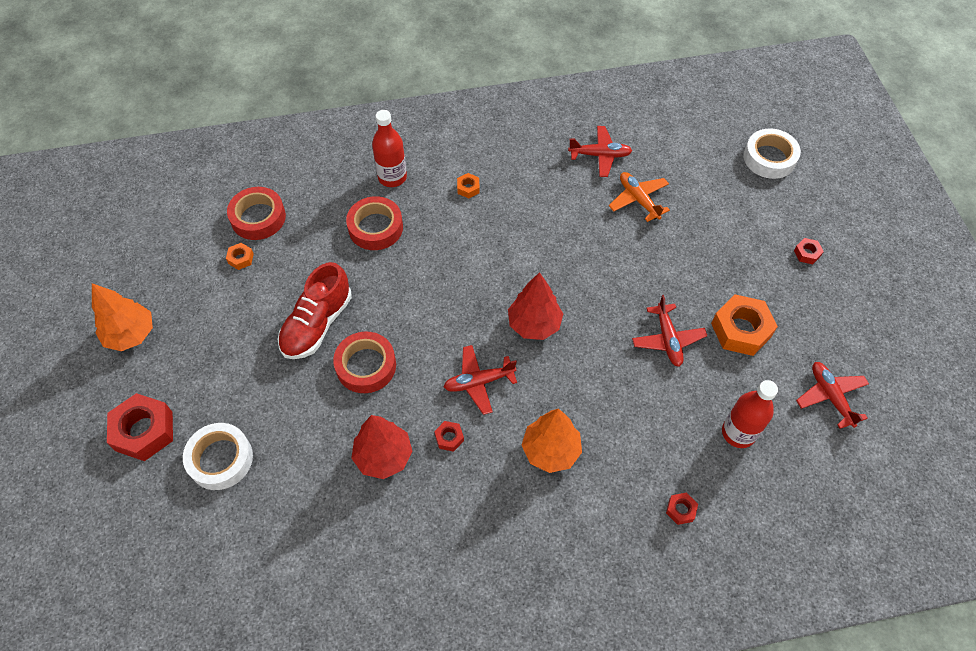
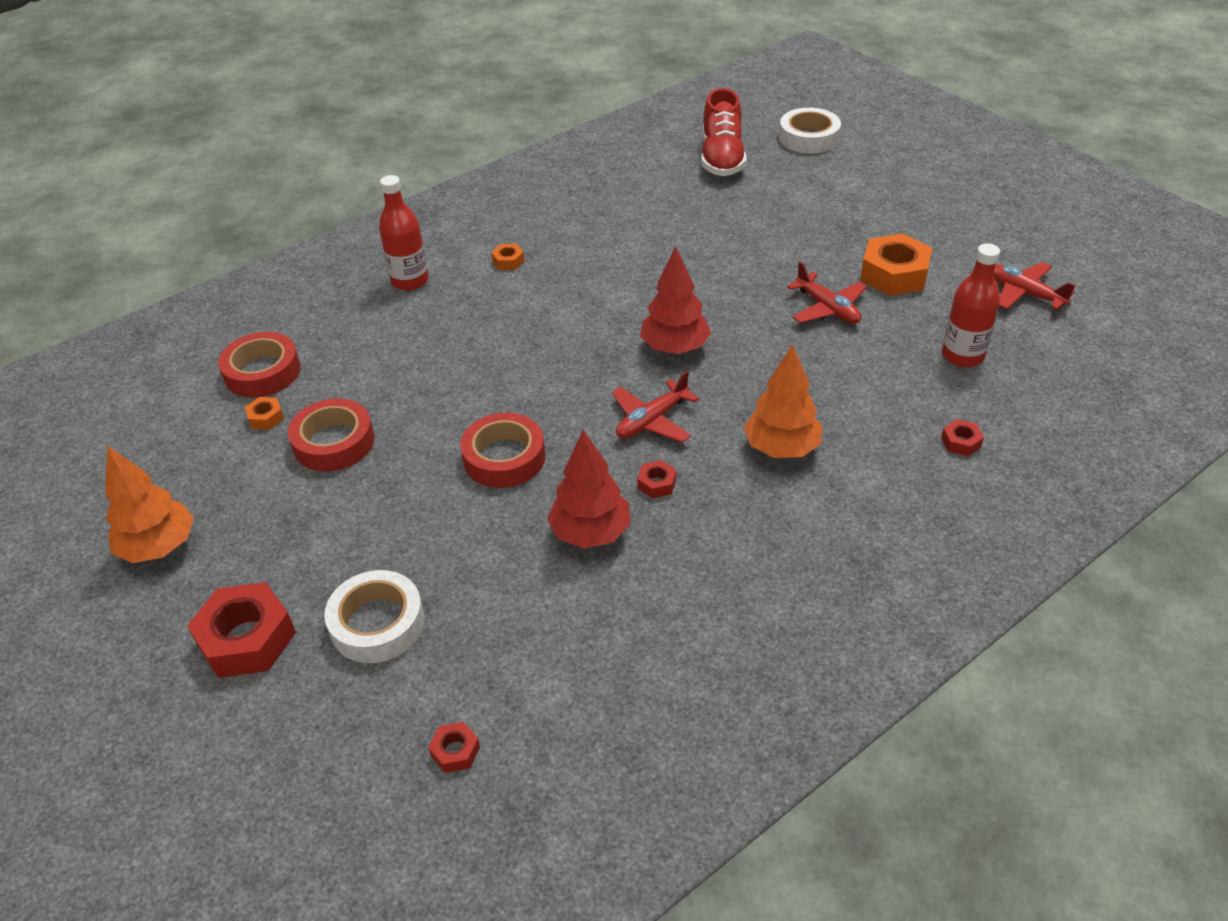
camera: 25 degrees left, 15 degrees down
(317, 324) = (413, 442): red shoe -> red shoe (722, 158)
(375, 227) = (422, 330): red tape -> red tape (334, 442)
(600, 155) = (634, 189): red plane -> none
(638, 200) = (704, 210): orange plane -> none
(807, 253) = (906, 195): red nut -> red nut (455, 751)

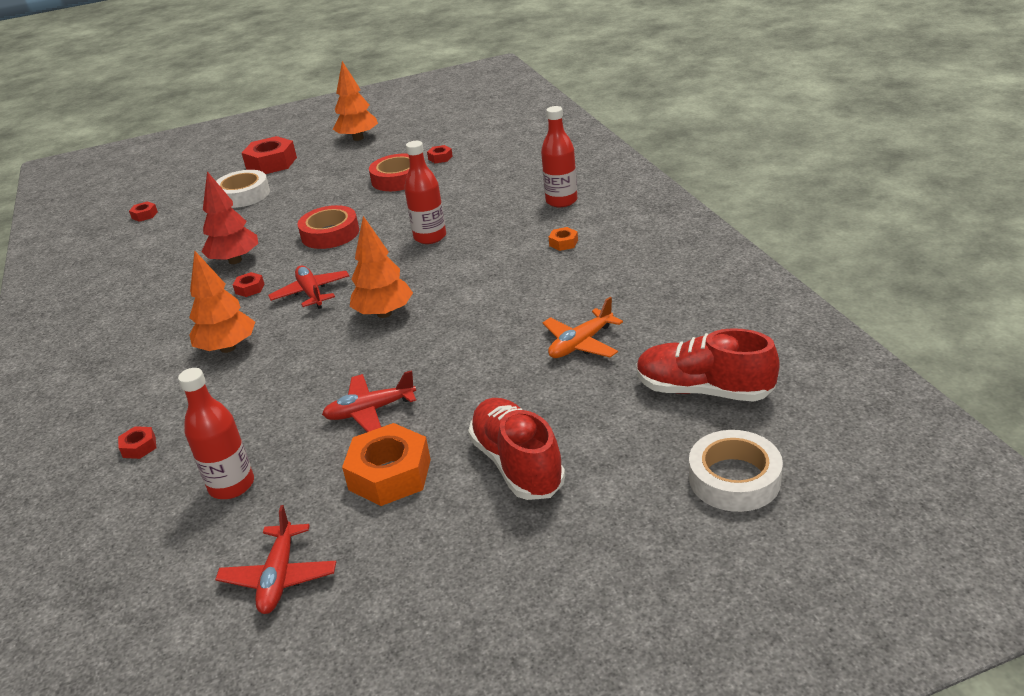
camera: 110 degrees right, 10 degrees down
(262, 372) = (488, 154): red tape -> none
(266, 418) = (440, 158): orange nut -> red nut
(504, 361) = (430, 237): none -> red bottle
(675, 348) = (384, 313): red tree -> orange tree
(683, 219) = (581, 344): none -> orange plane
(846, 219) = (517, 464): none -> red shoe
(1024, 293) = (279, 577): red plane -> red plane turned 120 degrees clockwise

